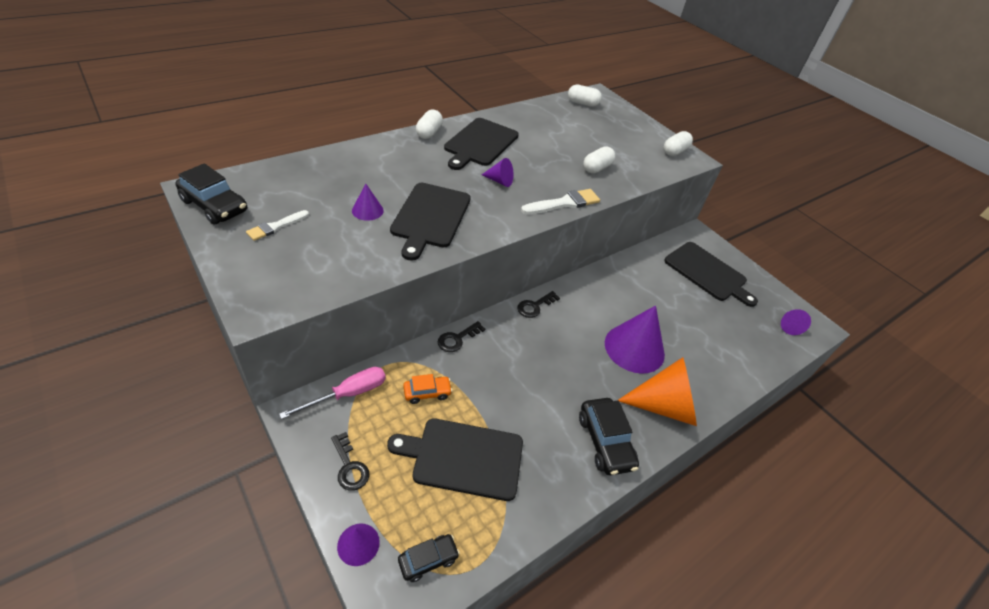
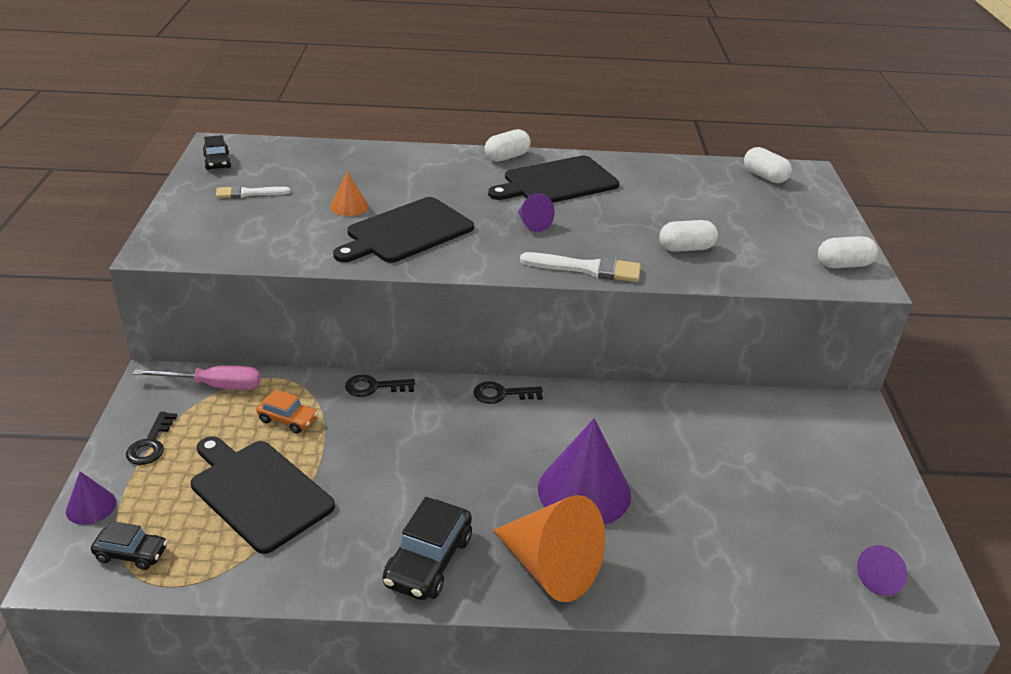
camera: 40 degrees right, 10 degrees down
(214, 206) = (217, 162): black car -> black car, size x0.60
(367, 210) = (349, 206): purple cone -> orange cone
(707, 273) = (811, 459): black cutting board -> none

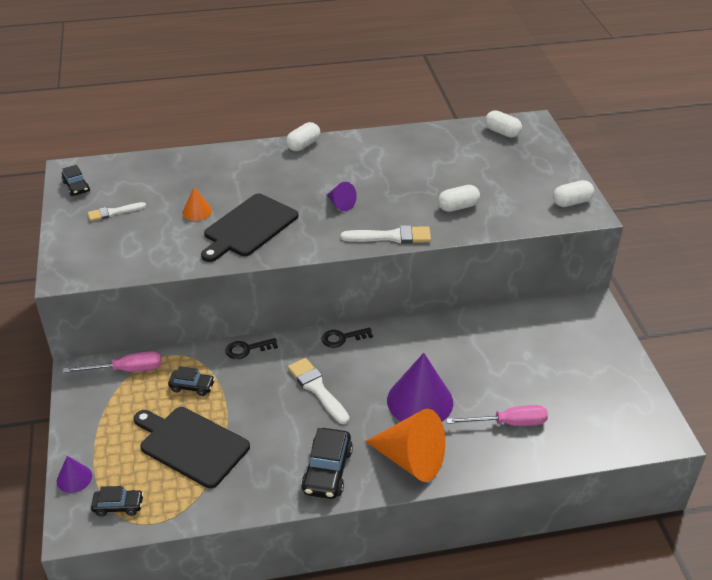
camera: 10 degrees left, 5 degrees up
(150, 444) = (97, 424): black key -> none
(288, 420) = (192, 386): orange car -> black car
(449, 451) = (317, 389): none -> white brush
(557, 182) = (348, 163): black cutting board -> none
(703, 543) = (508, 423): none -> pink screwdriver
(881, 579) = (627, 426): purple cone -> none

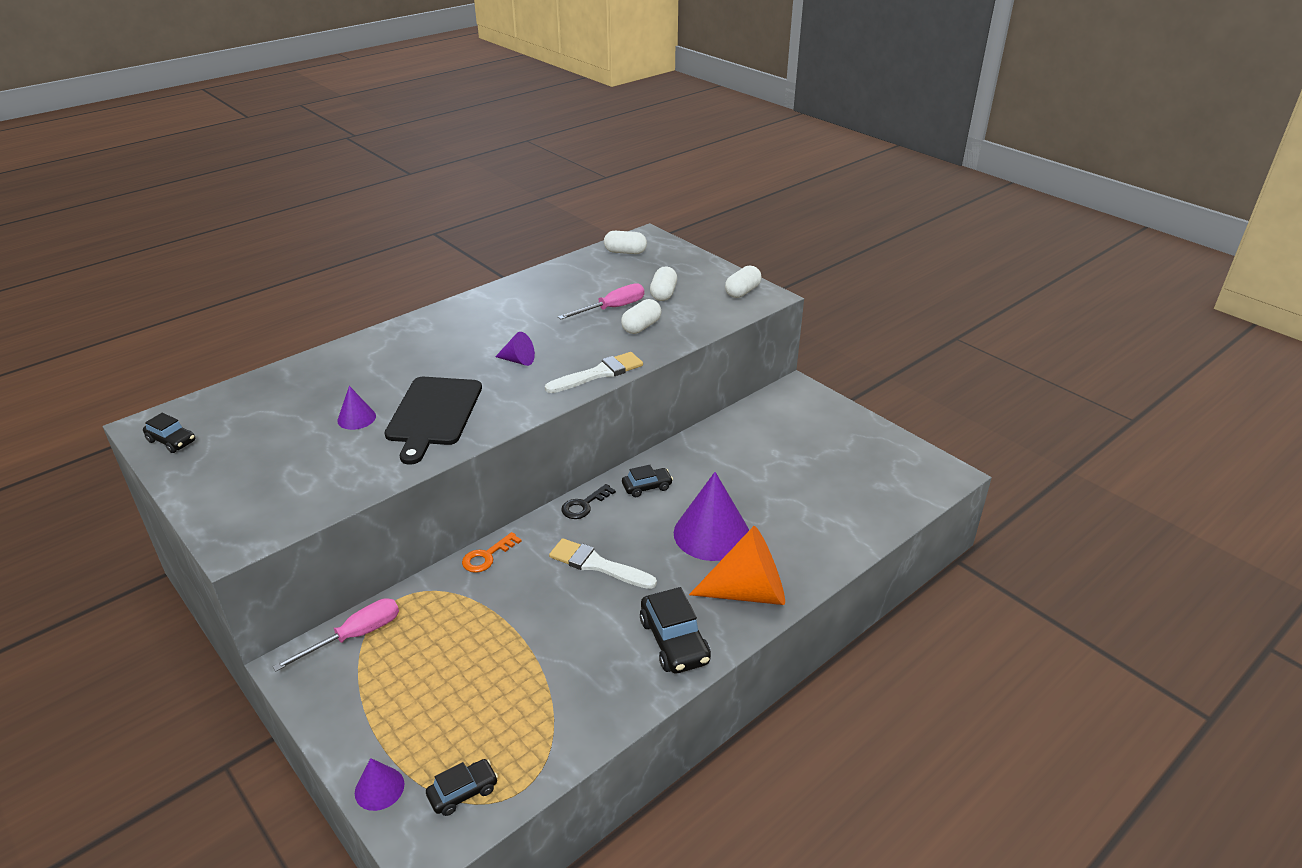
camera: 30 degrees left, 5 degrees down
(113, 212) = (247, 452): white brush -> none
(191, 445) = (501, 683): black cutting board -> none
(192, 386) = (452, 621): black car -> black car (647, 487)
(197, 211) = (356, 418): orange cone -> purple cone
(247, 349) = (487, 556): black key -> orange key
(303, 145) = (428, 318): white capsule -> white capsule (663, 294)
(508, 423) = (810, 519): pink screwdriver -> pink screwdriver (612, 308)

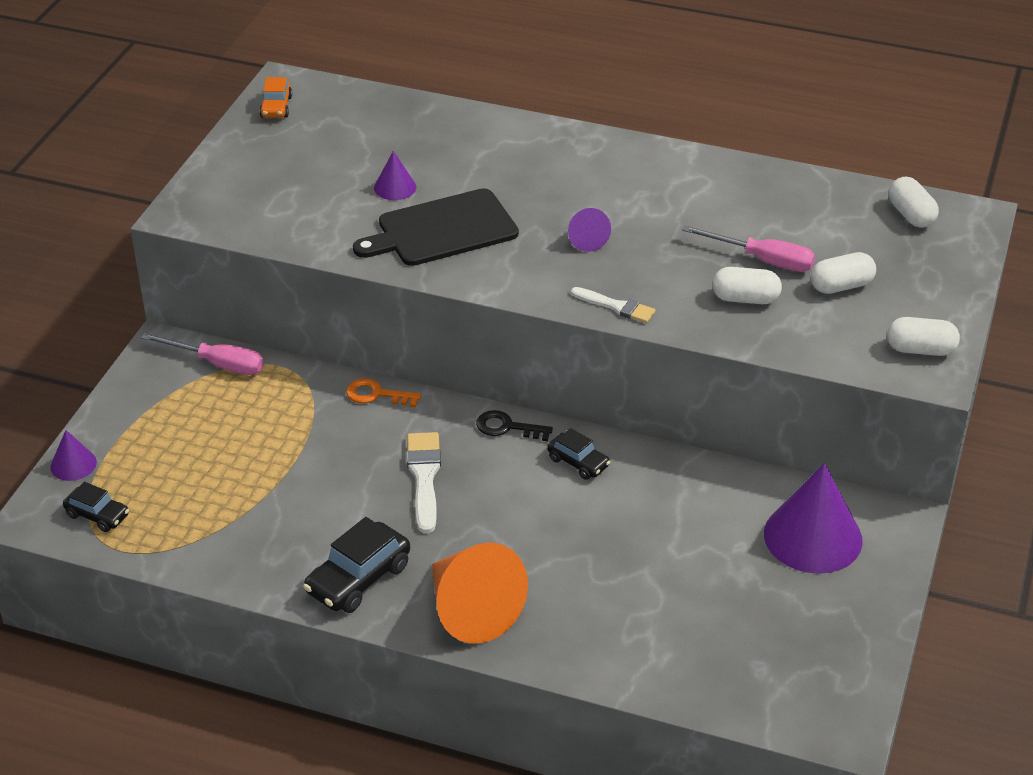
camera: 60 degrees right, 5 degrees up
(171, 441) = (276, 107): black car -> orange car
(599, 373) = (616, 306): white brush -> white brush, size x0.66
(711, 533) = (542, 545): purple cone -> purple cone (813, 537)

